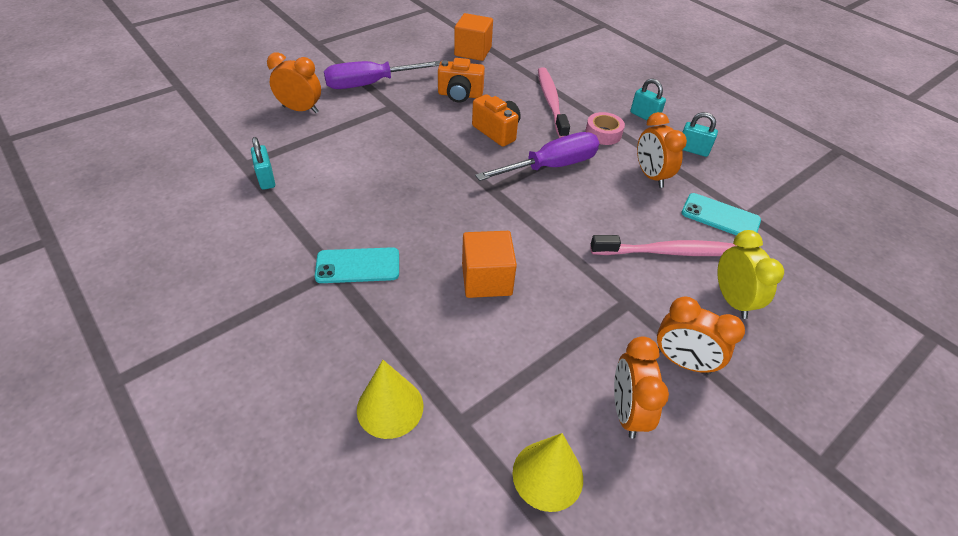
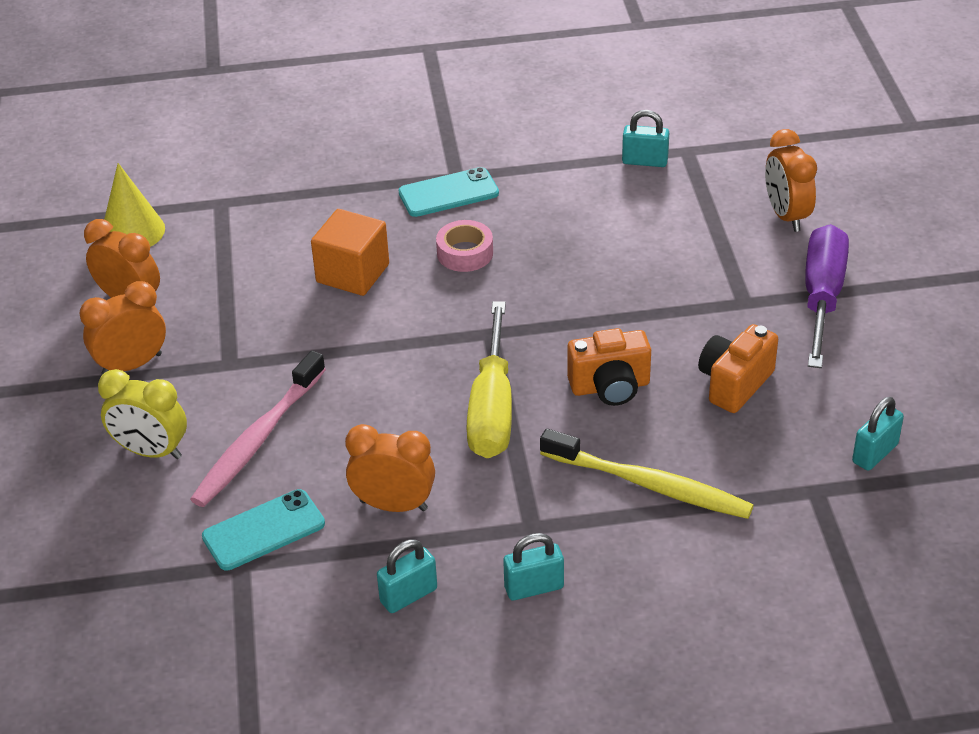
camera: 125 degrees right, 5 degrees down
(300, 109) = (786, 215): orange clock -> orange clock turned 120 degrees clockwise
(358, 266) = (448, 193): turquoise phone -> turquoise phone turned 45 degrees clockwise
(390, 407) = (271, 171): yellow cone -> none
(473, 51) = (875, 453): orange cube -> turquoise padlock
(551, 102) = (650, 485): pink toothbrush -> yellow toothbrush
(551, 166) = (492, 408): purple screwdriver -> yellow screwdriver
(603, 133) = (525, 506): pink tape -> pink tape (465, 253)

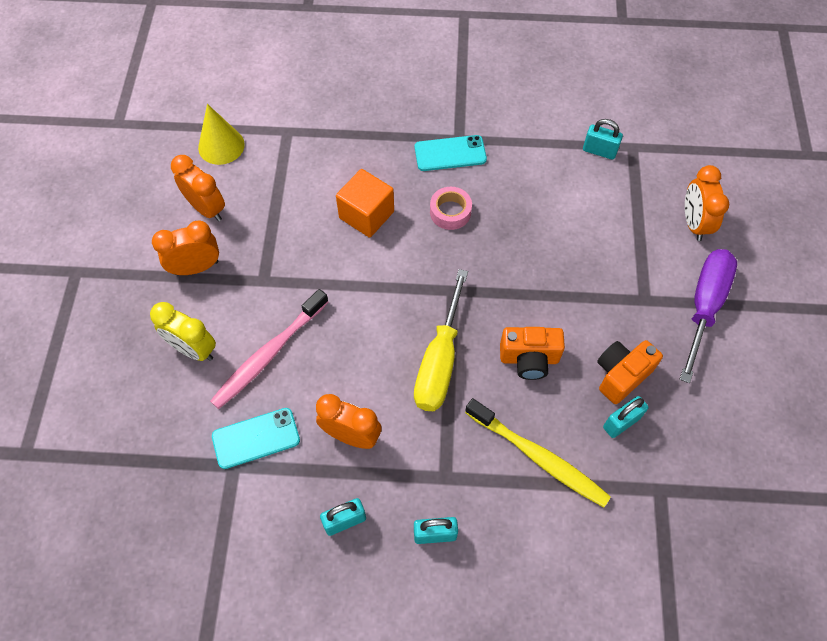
camera: 10 degrees right, 20 degrees up
(875, 453) = (712, 464): turquoise padlock -> turquoise padlock (621, 422)

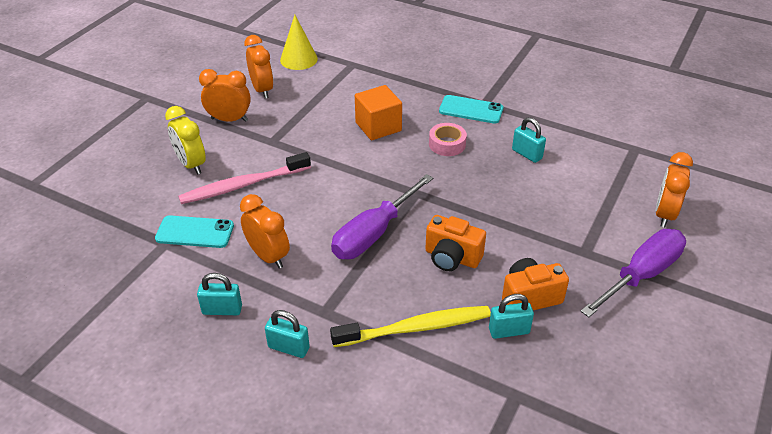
camera: 25 degrees right, 20 degrees down
(439, 360) = (374, 233): yellow screwdriver -> purple screwdriver
(538, 457) = (416, 328): yellow toothbrush -> yellow toothbrush turned 75 degrees counterclockwise
(599, 151) = (602, 143): turquoise padlock -> turquoise padlock (527, 154)

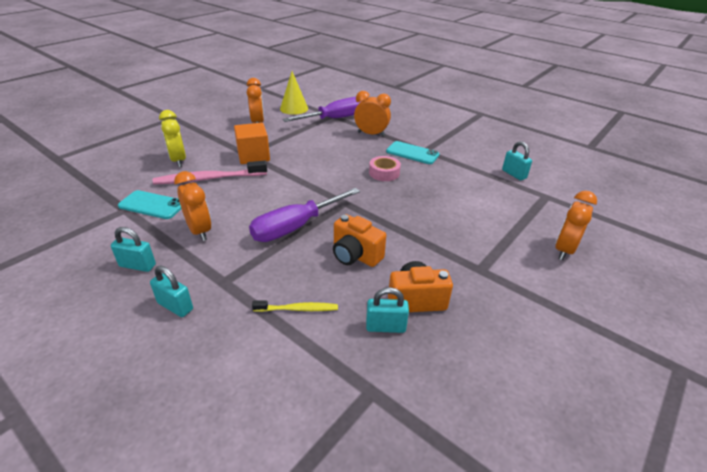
camera: 10 degrees right, 5 degrees down
(229, 119) = (223, 137): orange clock -> orange clock (371, 134)
(378, 127) = (334, 155): orange cube -> orange cube (253, 156)
(416, 328) = (298, 309): yellow toothbrush -> yellow toothbrush, size x0.54
(527, 154) = (449, 188): turquoise padlock -> turquoise padlock (514, 174)
(641, 275) = (531, 298): purple screwdriver -> purple screwdriver (334, 119)

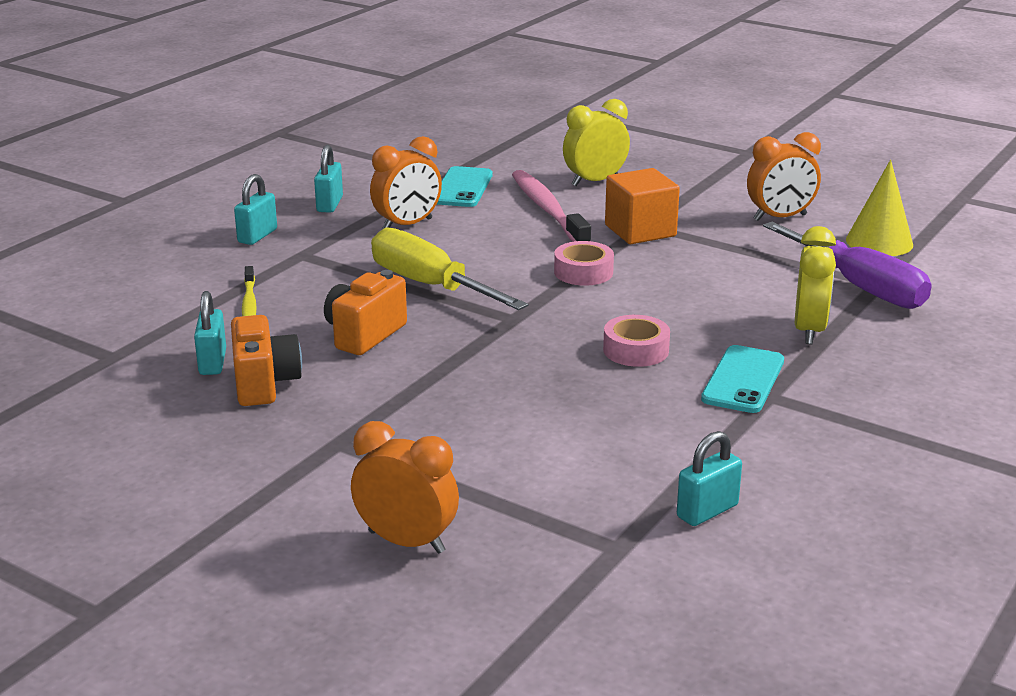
camera: 85 degrees right, 10 degrees down
(296, 177) = (583, 272): none -> pink tape
(296, 227) = (431, 286): purple screwdriver -> yellow screwdriver
(371, 134) = (809, 330): orange clock -> yellow clock

